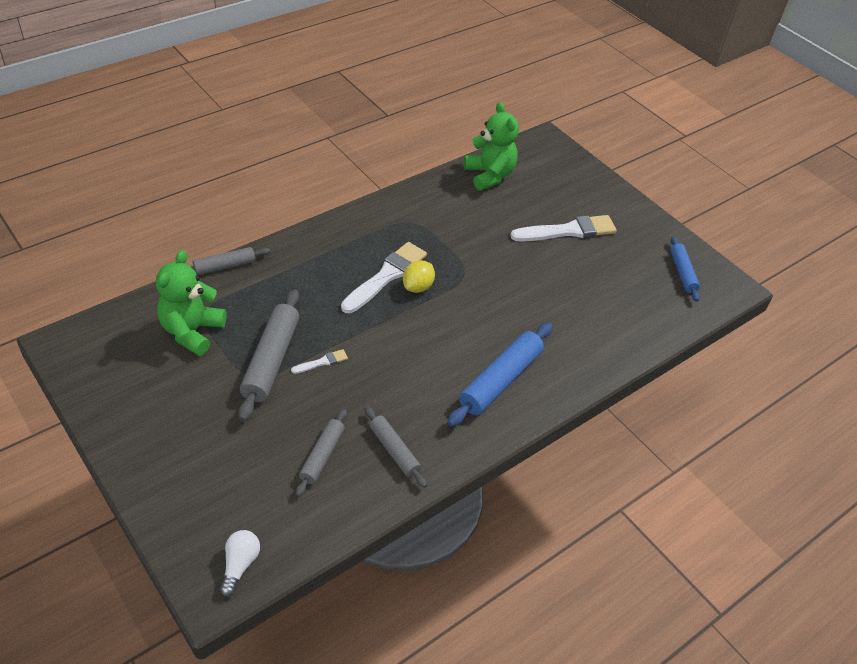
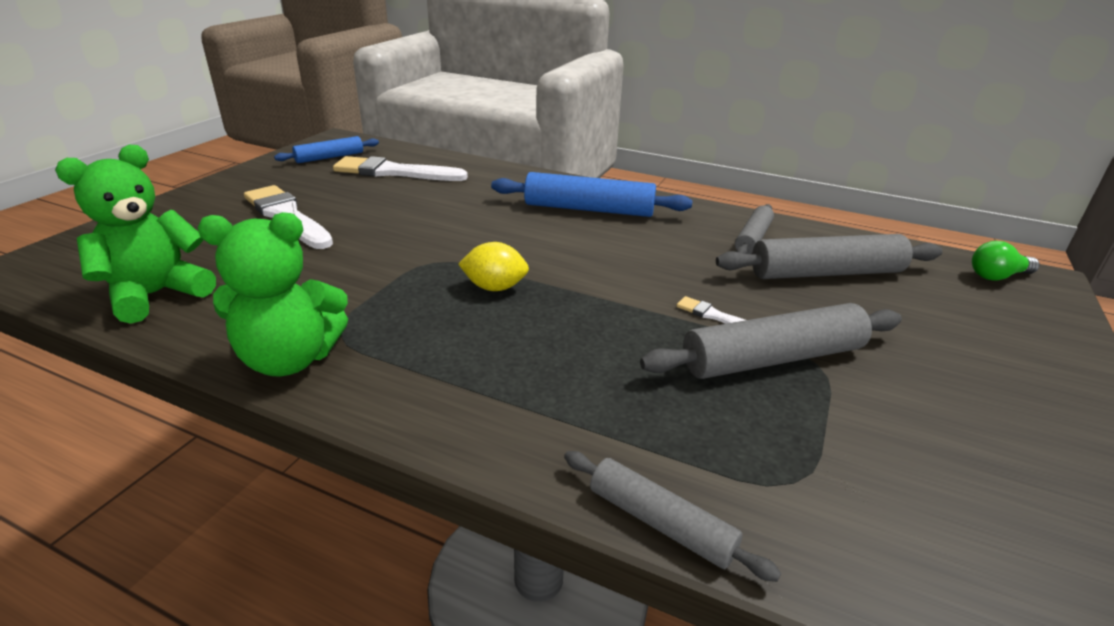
camera: 115 degrees left, 15 degrees down
(192, 331) = (850, 474): green teddy bear -> green teddy bear (290, 359)
(240, 565) = (997, 276): white light bulb -> green light bulb
(322, 456) = (826, 273): grey rolling pin -> grey rolling pin, size x1.67
(386, 276) = (497, 318): white brush -> white brush (394, 172)

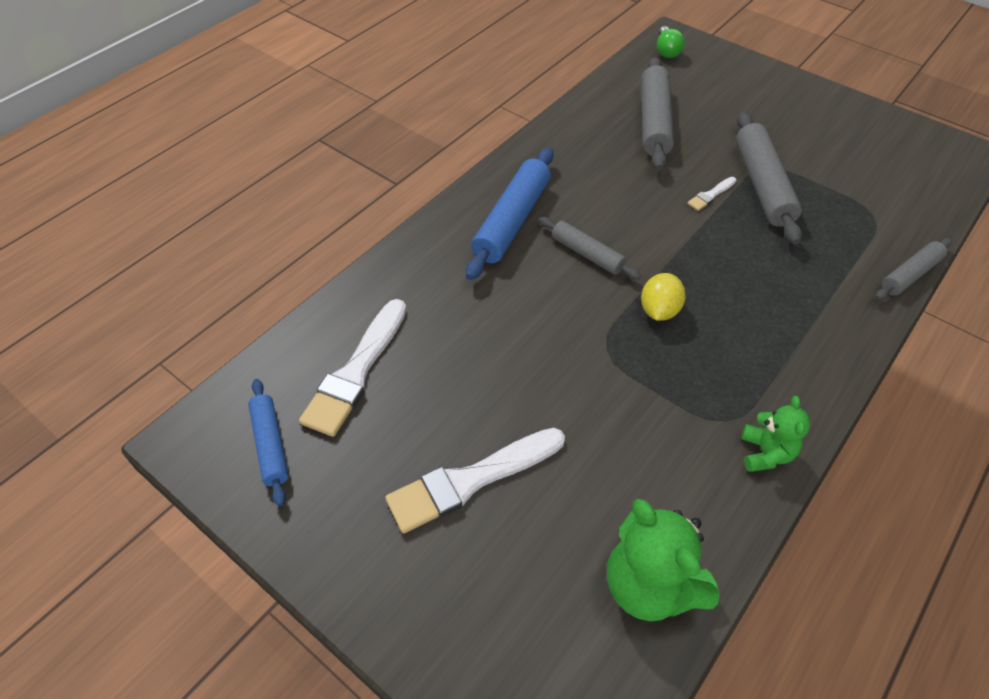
camera: 75 degrees left, 20 degrees up
(290, 359) = (765, 453): green teddy bear -> green teddy bear, size x0.58
(752, 238) = (592, 138): grey rolling pin -> grey rolling pin (587, 254)

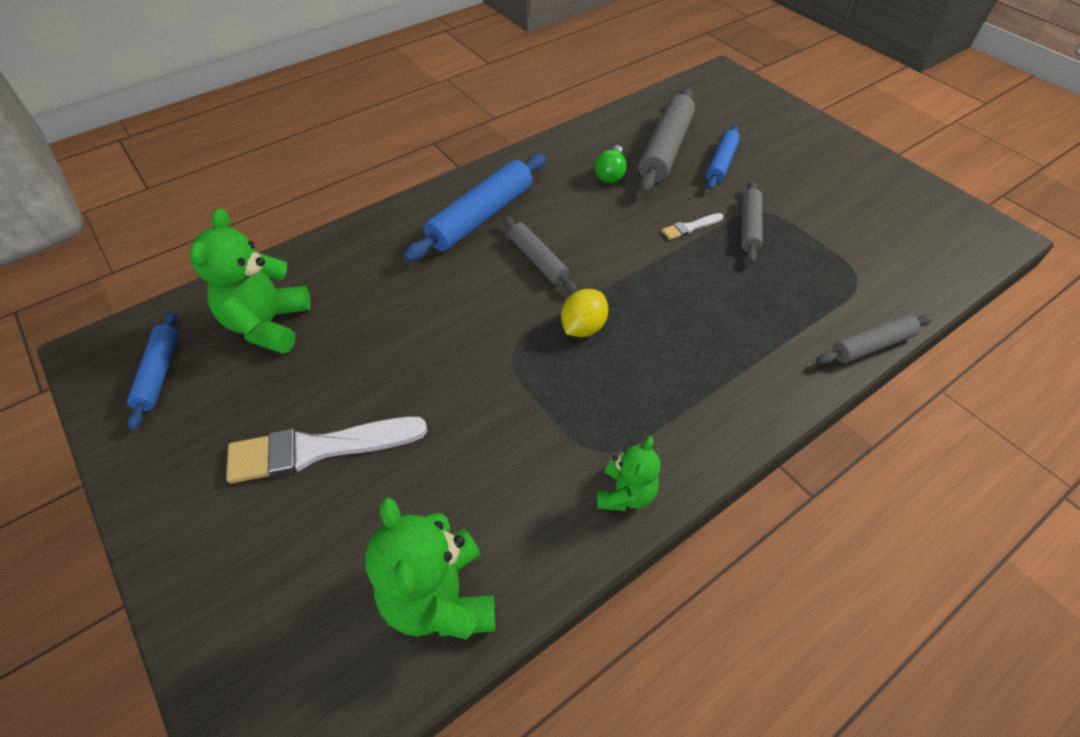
camera: 15 degrees right, 0 degrees up
(356, 372) = (268, 324): white brush -> green teddy bear
(666, 51) = (710, 86): green light bulb -> green light bulb (610, 173)
(710, 127) = (721, 163): none -> blue rolling pin
(762, 185) = (749, 227): grey rolling pin -> grey rolling pin, size x0.60

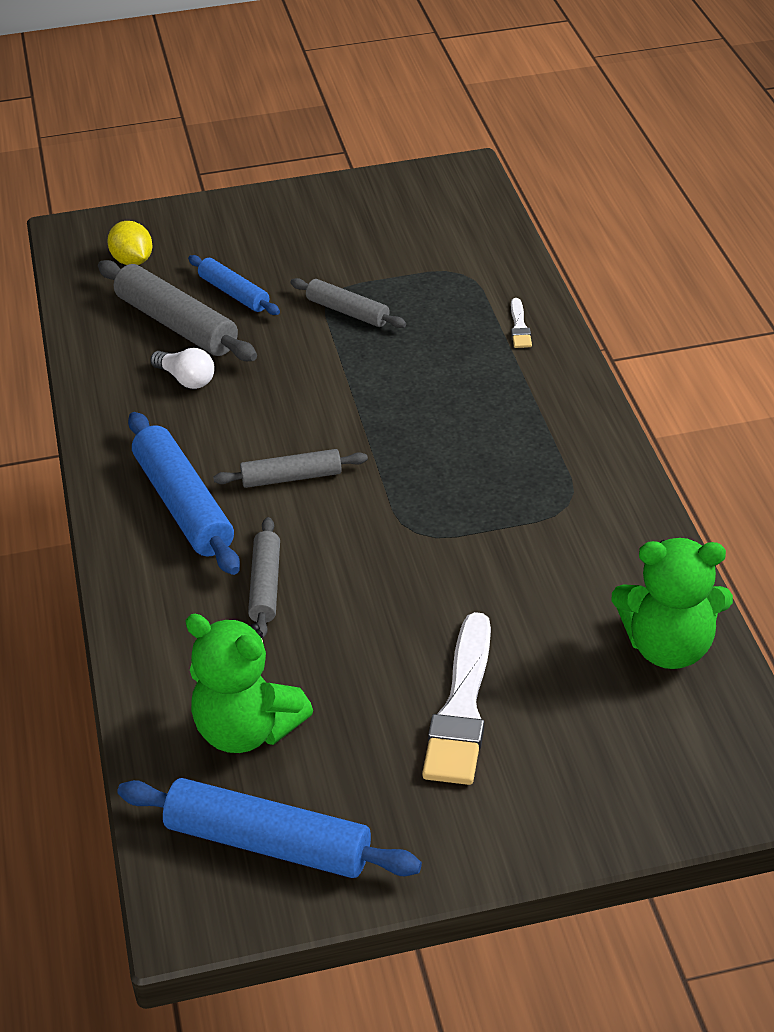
camera: 65 degrees left, 10 degrees down
(159, 373) = (268, 843): blue rolling pin -> blue rolling pin, size x1.67
(583, 327) = (412, 471): yellow lemon -> yellow lemon (132, 261)
(610, 173) = (186, 379): green light bulb -> white light bulb
(625, 494) = (620, 502): green teddy bear -> none
(690, 227) = (319, 351): white brush -> white brush (519, 327)
(871, 345) = (544, 300): grey rolling pin -> grey rolling pin (265, 585)

